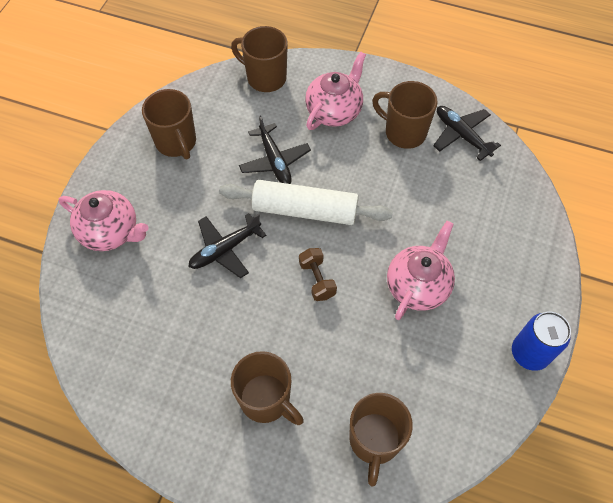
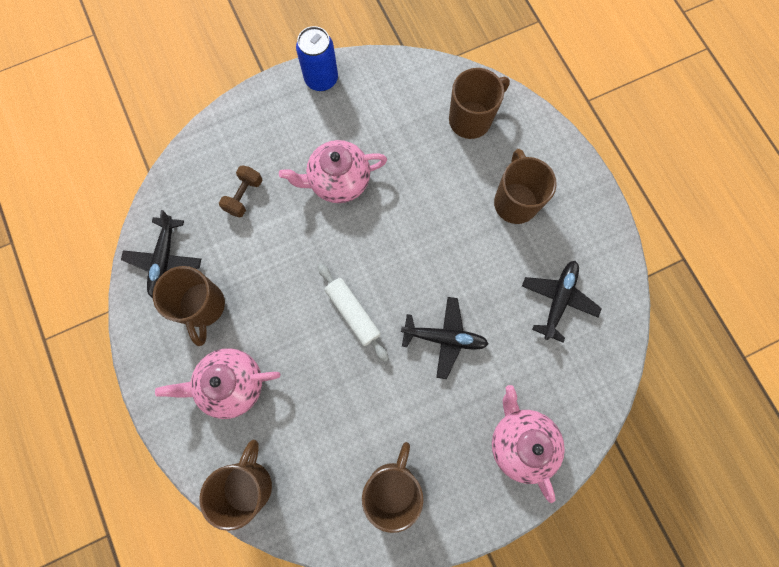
camera: 135 degrees left, 15 degrees up
(265, 78) = (248, 484): brown mug -> brown mug turned 150 degrees counterclockwise
(274, 161) = (330, 382): black plane -> black plane (558, 300)
(305, 210) = (353, 313): white rolling pin -> white rolling pin, size x0.65
(317, 280) = (401, 249): brown dumbbell -> brown dumbbell (244, 196)

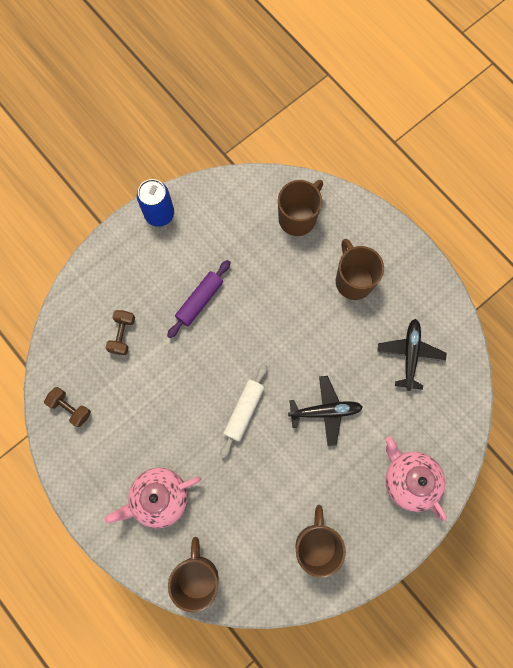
camera: 15 degrees left, 0 degrees up
(164, 260) = (70, 408): black plane -> brown dumbbell
(203, 306) = (115, 439): brown mug -> none
(338, 181) = (199, 301): pink teapot -> purple rolling pin
(353, 313) = (244, 411): white rolling pin -> white rolling pin turned 75 degrees clockwise

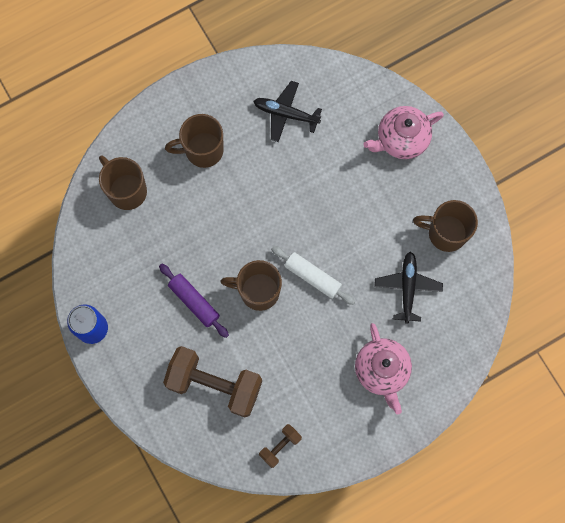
camera: 80 degrees left, 0 degrees up
(122, 335) = (214, 384): brown dumbbell -> brown dumbbell, size x2.11
(197, 575) = (458, 345): brown mug -> brown mug (258, 291)
(325, 411) = (326, 201): black plane -> black plane (407, 287)

